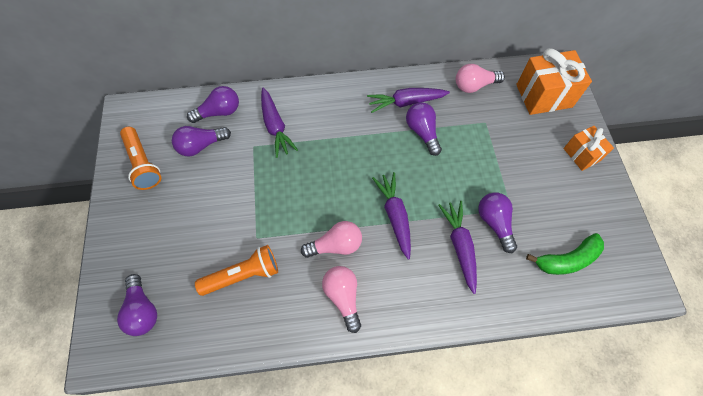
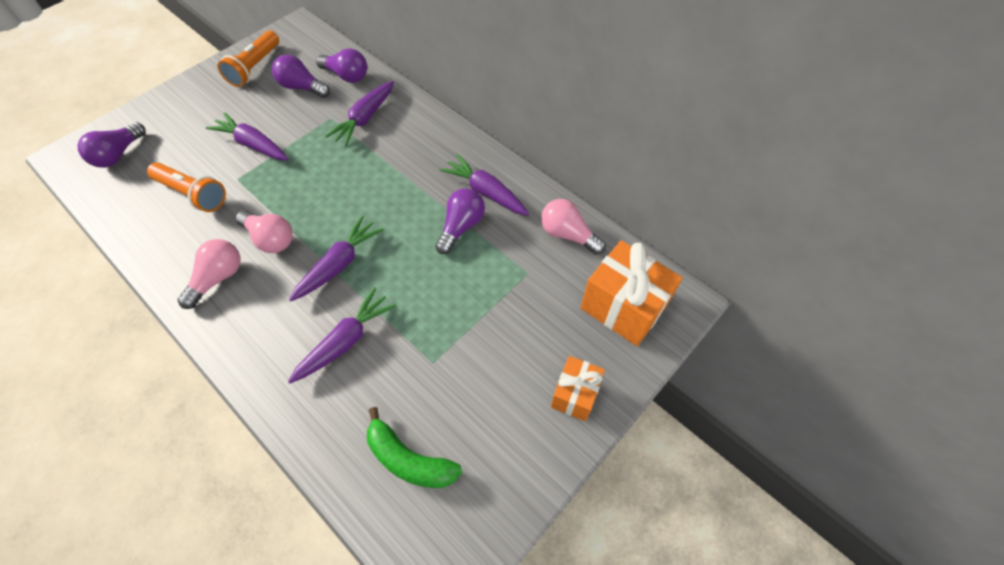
camera: 50 degrees right, 5 degrees down
(229, 209) = (253, 144): none -> purple carrot
(494, 223) = (401, 357): purple light bulb -> none

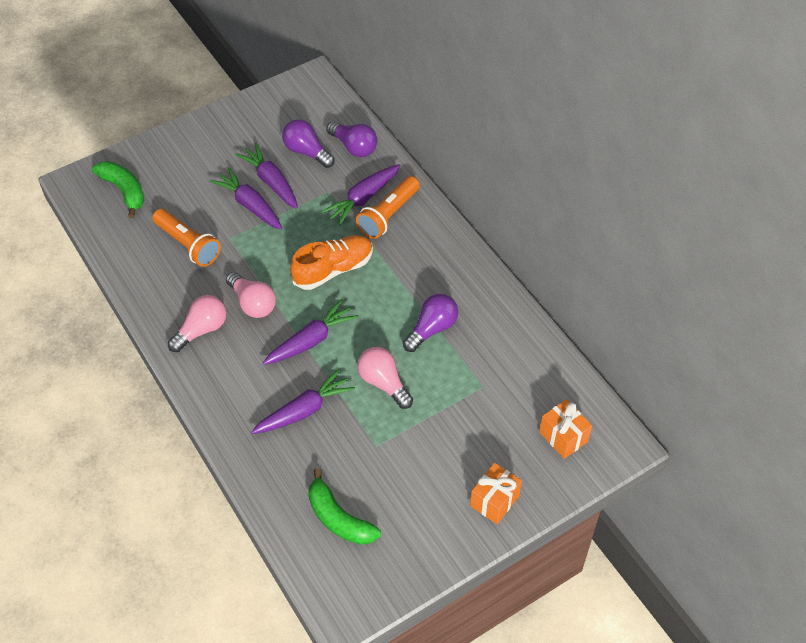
camera: 15 degrees right, 5 degrees down
(119, 154) = (124, 190): purple light bulb -> green banana
(255, 67) = (263, 120): orange flashlight -> orange flashlight (389, 215)
(349, 189) = (333, 270): none -> orange shoe
(485, 191) = (464, 299): purple carrot -> purple carrot (271, 181)
(568, 234) = (532, 358): pink light bulb -> pink light bulb (384, 383)
(623, 307) = (563, 437): orange gift -> orange gift, size x0.60

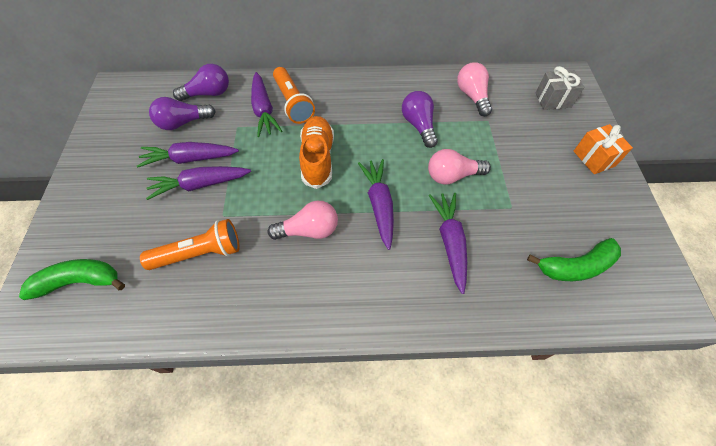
camera: 60 degrees left, 5 degrees up
(201, 330) = (309, 286): pink light bulb -> pink light bulb (472, 96)
(563, 437) = (553, 100): orange gift -> grey gift

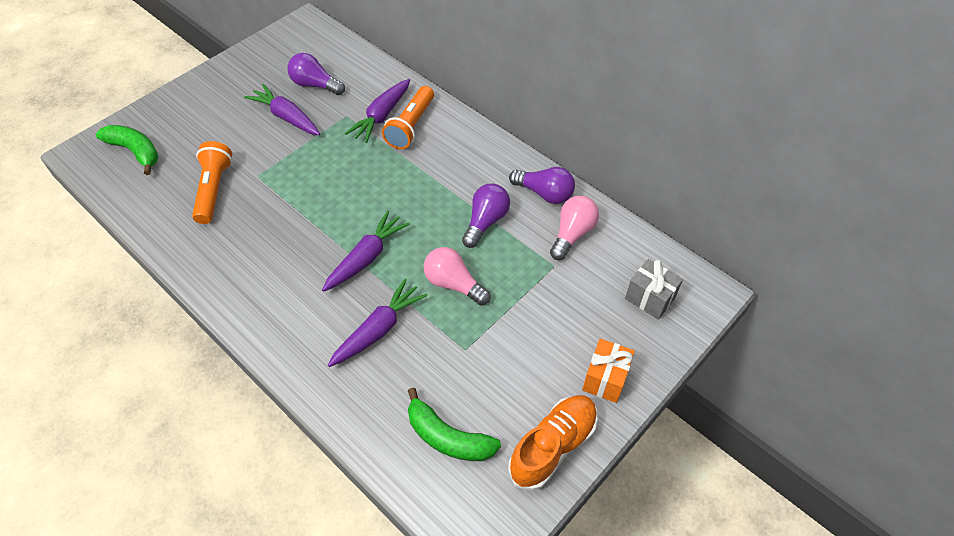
camera: 45 degrees right, 5 degrees down
(199, 185) = (270, 142): purple carrot -> none
(199, 253) = (214, 190): orange flashlight -> orange flashlight turned 120 degrees counterclockwise
(208, 93) = (360, 73): purple light bulb -> purple light bulb (544, 193)
(309, 230) = (296, 233): pink light bulb -> none
(318, 158) = (370, 185): orange shoe -> orange shoe (553, 446)

